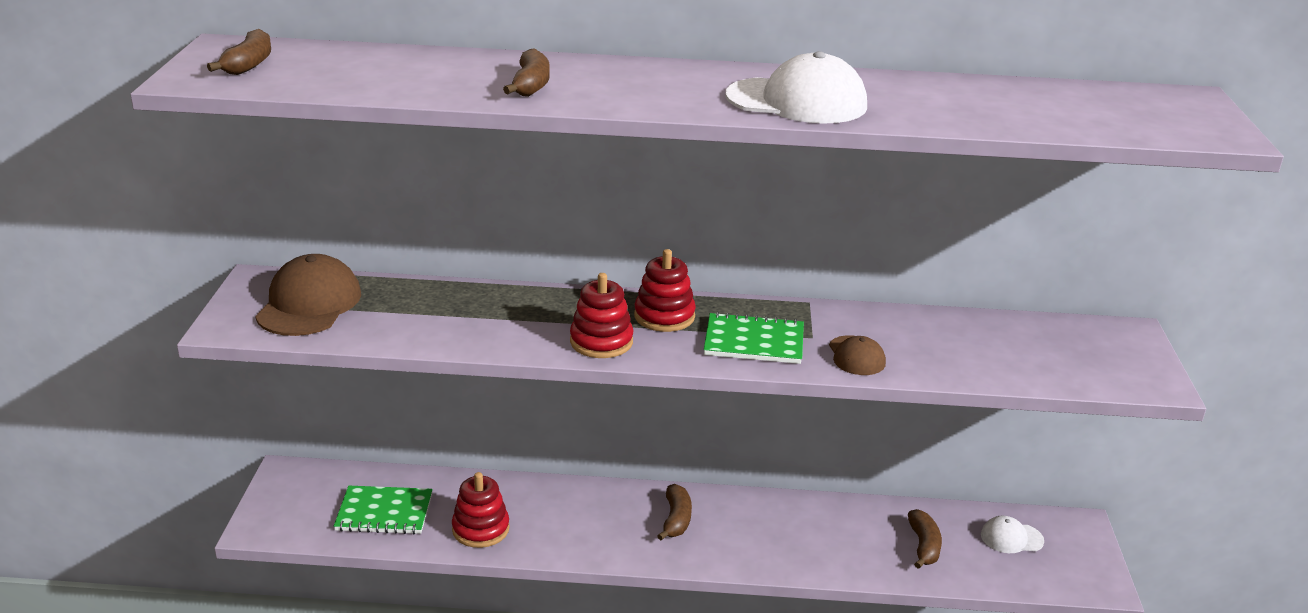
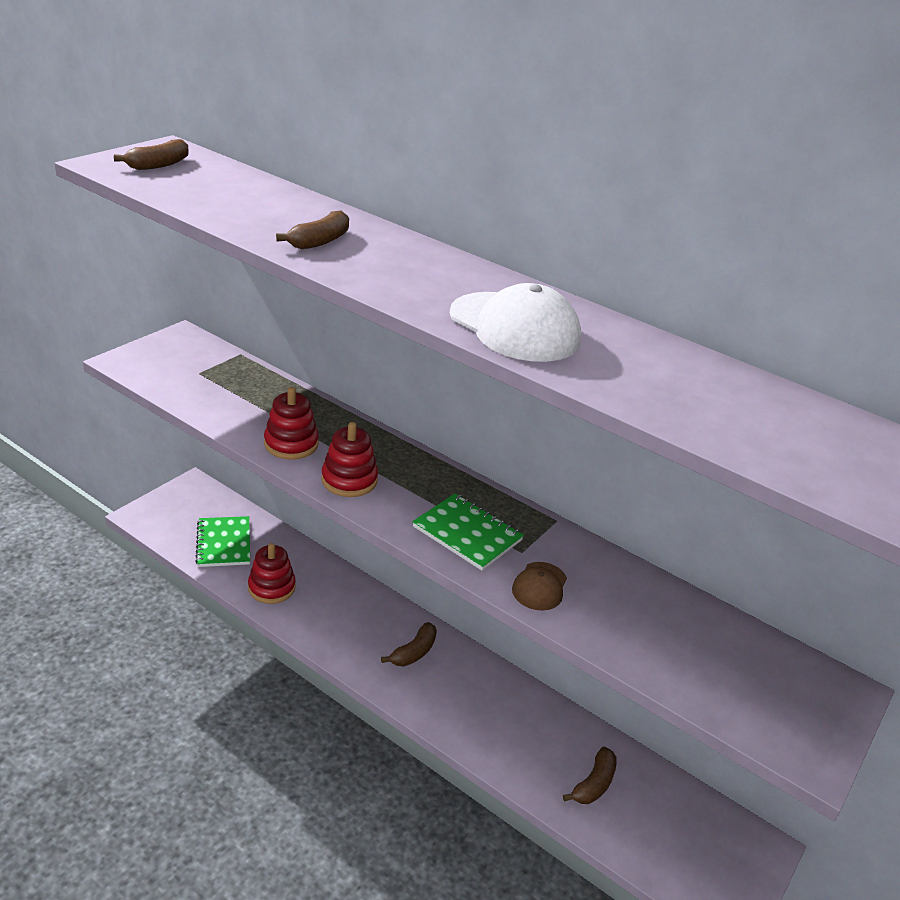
camera: 30 degrees right, 5 degrees up
(309, 304) = (191, 366): brown cap -> none
(384, 512) = (224, 543): green notebook -> green notebook turned 45 degrees clockwise
(664, 316) = (422, 480): red stacking toy -> red stacking toy (291, 444)
(1011, 538) = (683, 821): white cap -> none

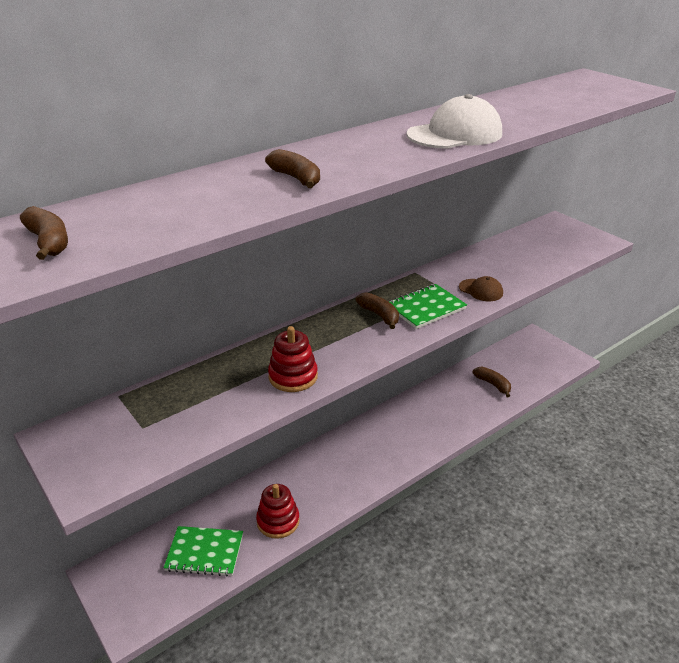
camera: 70 degrees left, 0 degrees up
(349, 480) = (352, 351): red stacking toy -> none
(414, 652) = (373, 443): brown banana -> brown banana (379, 315)

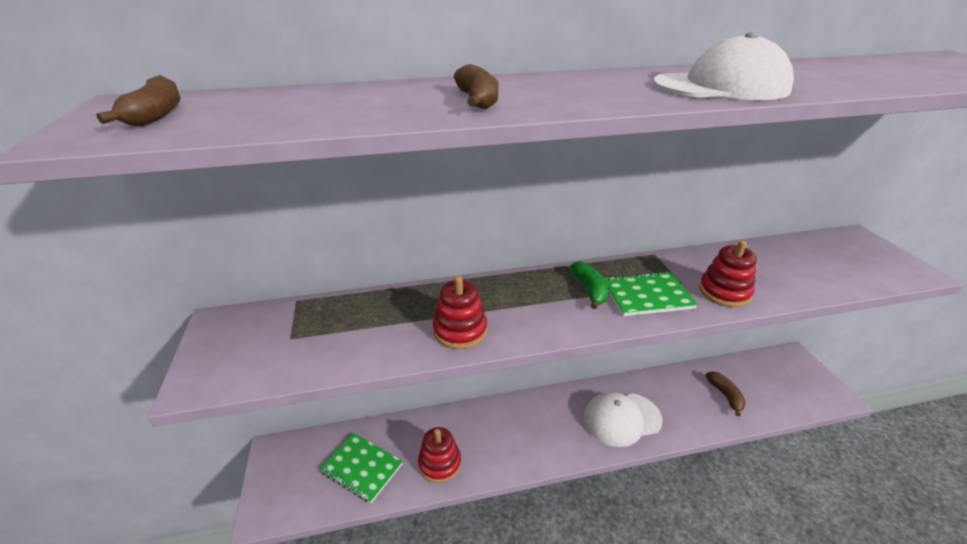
camera: 25 degrees right, 0 degrees up
(379, 315) = (590, 290): brown banana -> green banana
(419, 430) = (621, 419): none -> white cap
(481, 290) = (724, 292): brown cap -> red stacking toy

